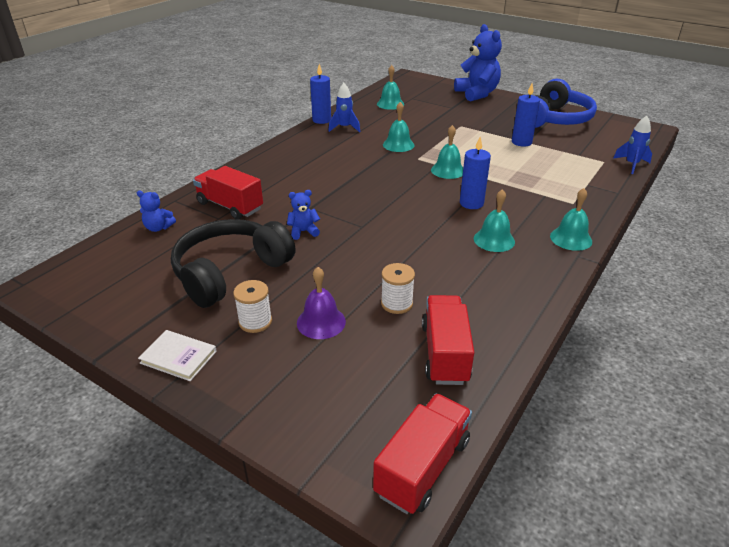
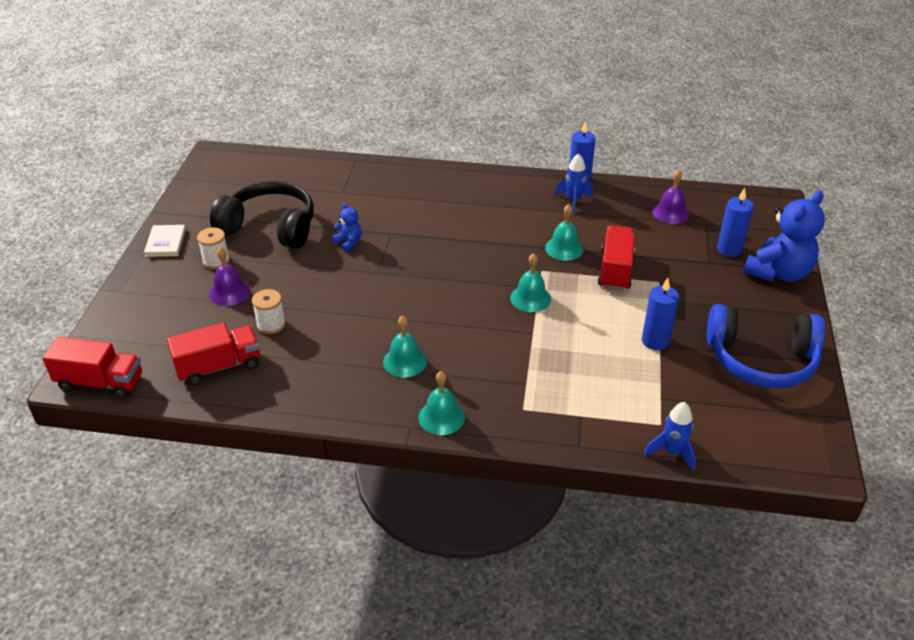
camera: 65 degrees right, 5 degrees up
(158, 228) = (310, 170): blue teddy bear -> none
(230, 206) = (364, 190): red truck -> red truck (615, 270)
(390, 104) = (670, 213): turquoise bell -> purple bell
(471, 203) = (468, 331): blue candle -> blue candle (729, 249)

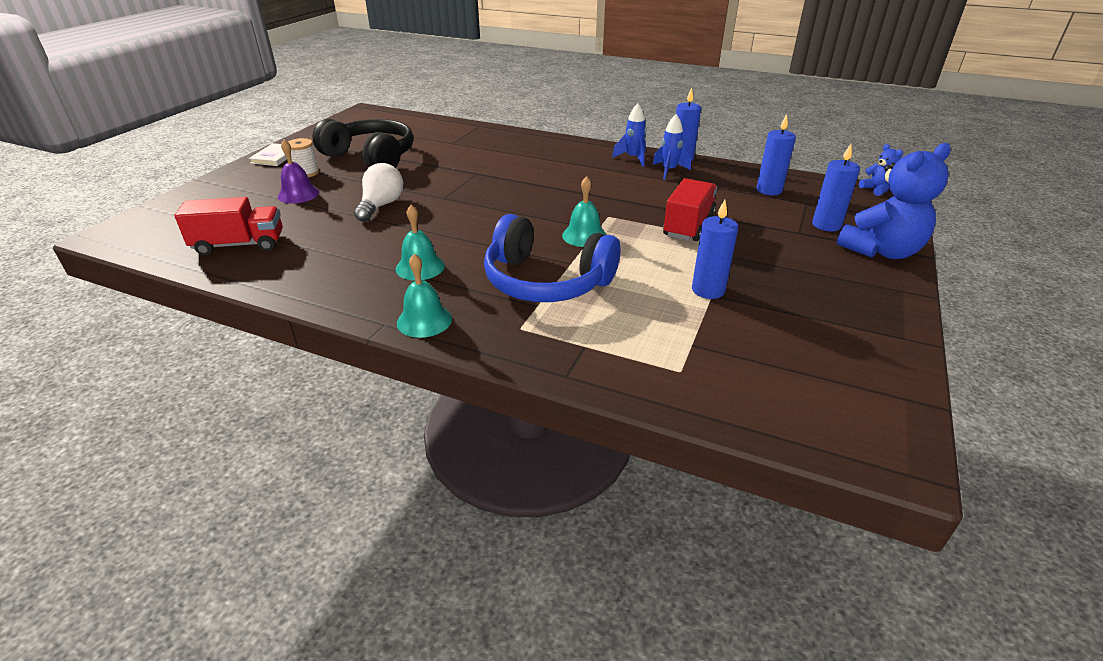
camera: 15 degrees right, 5 degrees down
(100, 382) = (126, 241): red truck -> none
(271, 324) = (314, 221): white spool -> none
(323, 294) = (381, 206): none -> white light bulb
(348, 242) = (432, 175): blue teddy bear -> blue teddy bear (876, 189)
(564, 248) = (641, 203): turquoise bell -> none
(670, 213) = (769, 190): purple bell -> blue candle
(672, 452) = (683, 404): blue rocket -> blue rocket (633, 158)
(761, 360) = (836, 327): blue headphones -> blue headphones (546, 281)

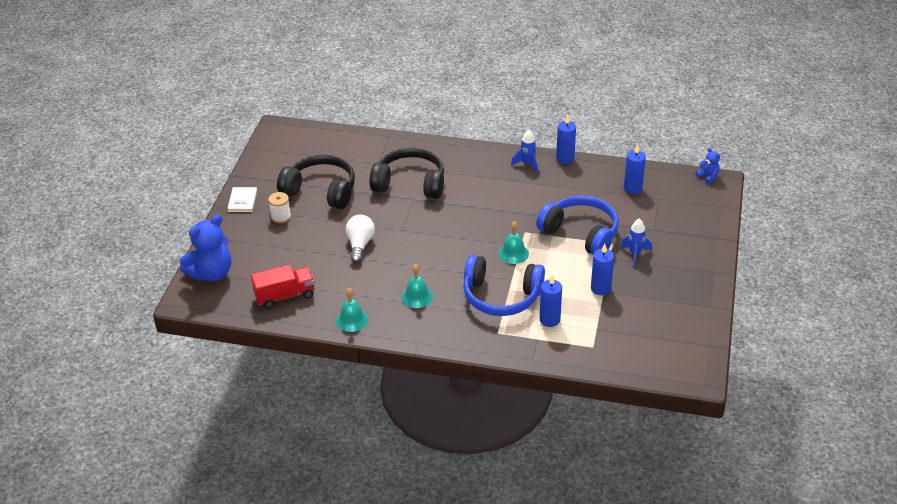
camera: 10 degrees left, 5 degrees up
(298, 194) = (291, 241): purple bell -> none
(424, 320) = (440, 336): turquoise bell -> turquoise bell (352, 320)
(481, 161) = (410, 183): none -> black headphones
(669, 171) = (558, 176): blue rocket -> blue rocket (635, 254)
(688, 225) = (581, 233): red truck -> blue headphones
(826, 225) = (672, 220): blue candle -> blue candle (549, 320)
(881, 251) = (705, 240): blue teddy bear -> blue teddy bear (211, 273)

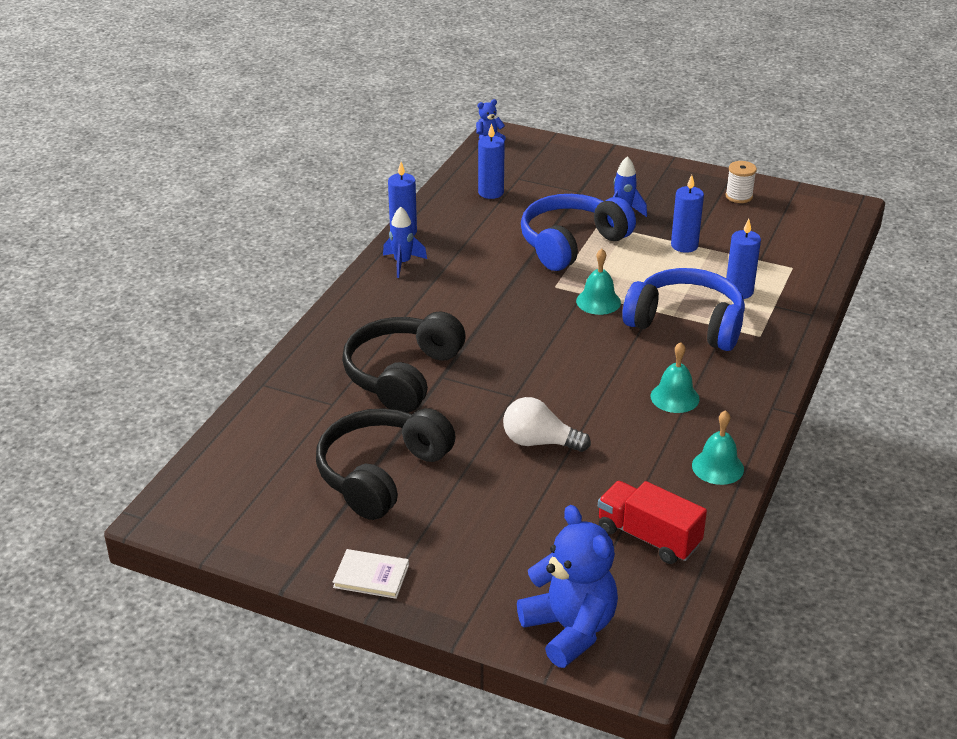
camera: 80 degrees left, 5 degrees down
(281, 217) = (436, 528): white spool -> white spool (739, 196)
(285, 295) = (648, 537): red truck -> red truck turned 45 degrees counterclockwise
(501, 296) = (686, 323): blue headphones -> blue headphones turned 90 degrees counterclockwise

